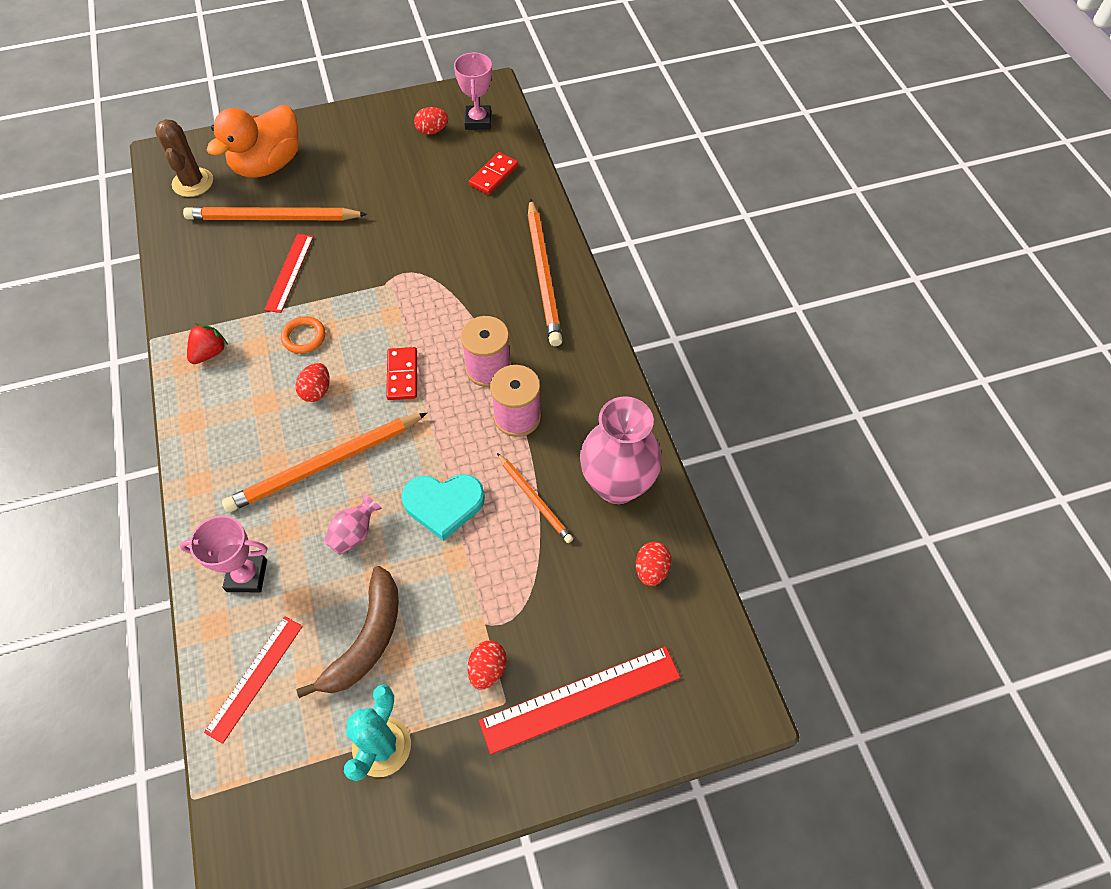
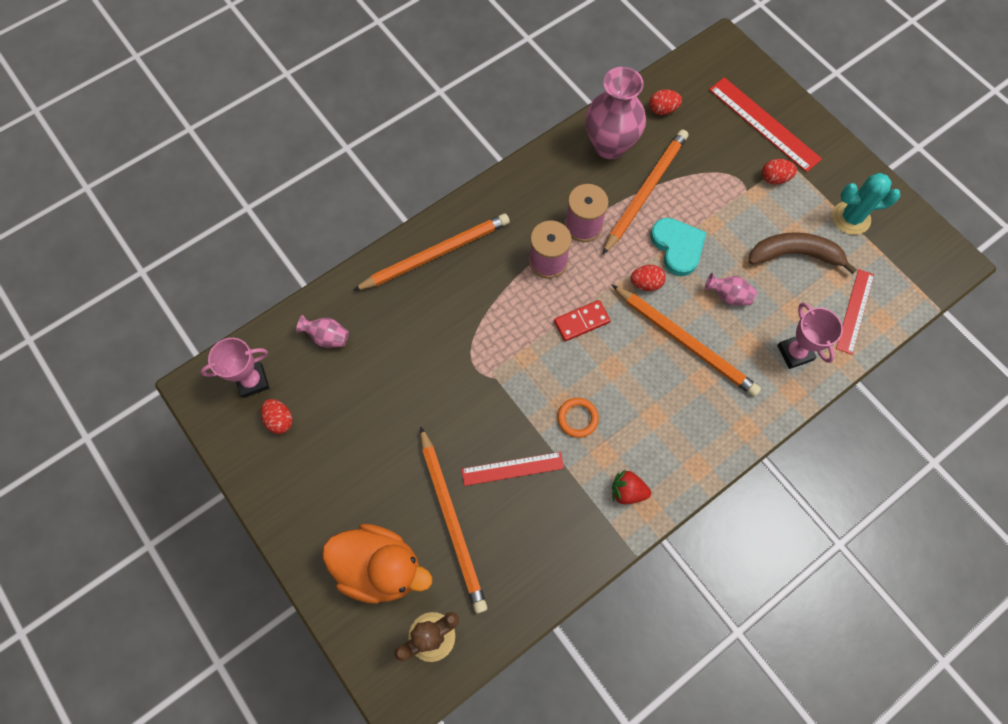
camera: 110 degrees left, 10 degrees up
(254, 677) = (855, 311): red ruler -> red ruler turned 75 degrees counterclockwise
(317, 391) = (625, 381): red egg -> red egg (646, 283)
(494, 175) = (327, 337): red domino -> pink vase
(535, 499) = (645, 191): orange pencil -> orange pencil, size x1.79

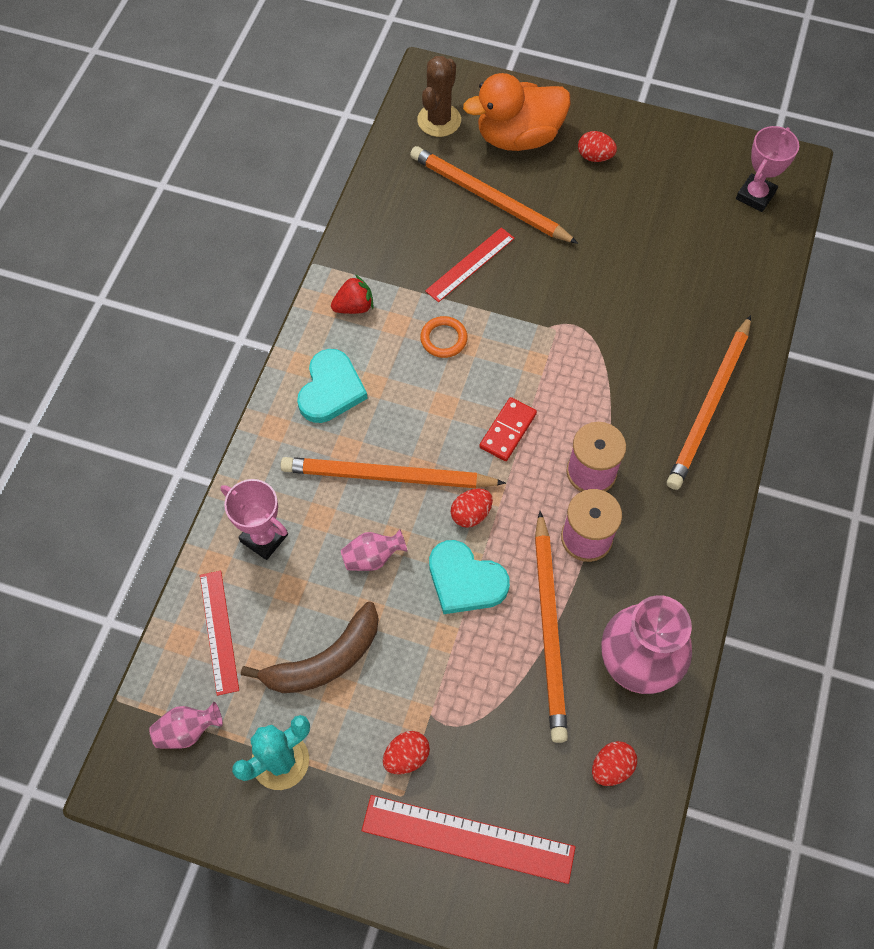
camera: 145 degrees right, 5 degrees down
(280, 420) = (700, 183): red egg -> red egg (594, 157)
(327, 337) = (731, 267): pink vase -> pink vase (188, 730)
(687, 432) = (331, 389): none -> turquoise heart

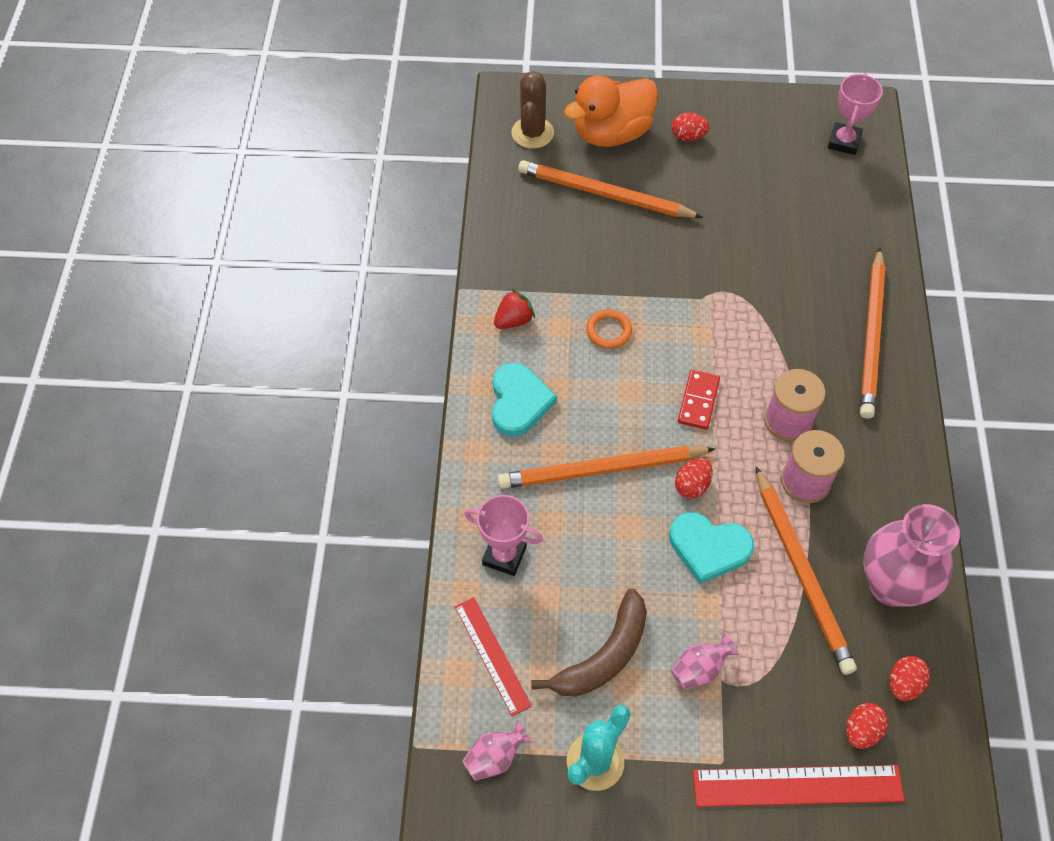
camera: 15 degrees left, 5 degrees down
(373, 557) = (614, 548): pink vase -> pink vase (699, 669)
(406, 756) = (713, 725): red egg -> red egg (861, 731)
(470, 264) = (609, 258): red ruler -> none

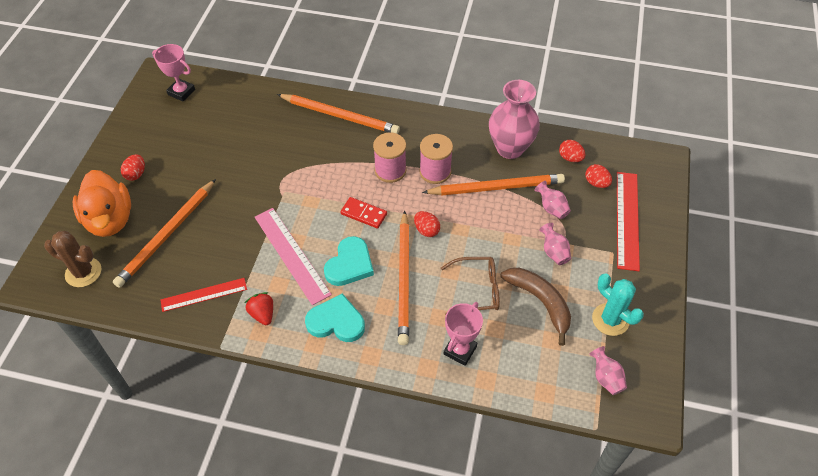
camera: 80 degrees left, 5 degrees down
(492, 655) = (534, 369): red ruler -> red ruler (204, 295)
(605, 566) = (477, 290): none -> brown glasses
(608, 331) = (292, 254): orange ring -> pink ruler
(709, 548) = (472, 230): turquoise heart -> turquoise heart (349, 264)
(785, 660) = (551, 208): none -> pink vase

